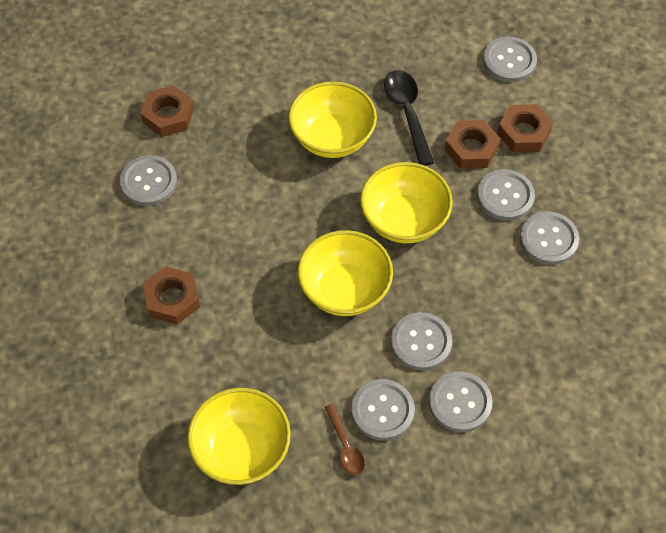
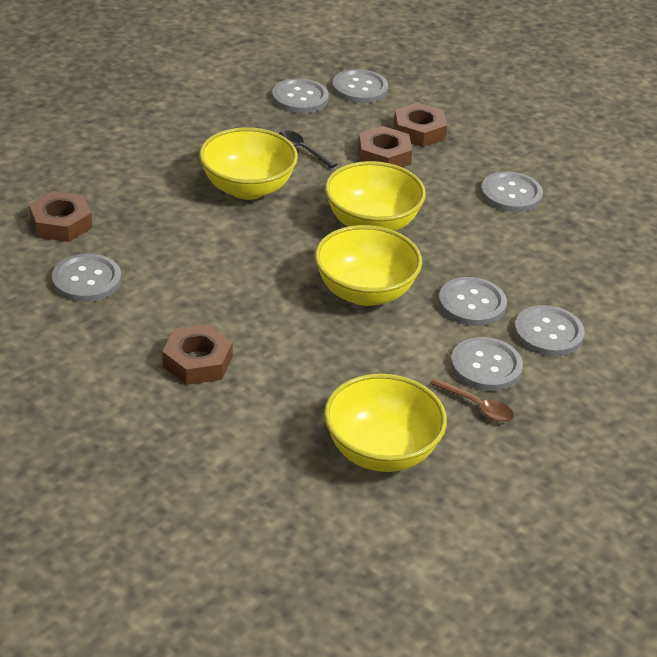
camera: 35 degrees left, 20 degrees down
(407, 113) = (302, 150): black spoon -> black spoon, size x0.60
(505, 196) = (445, 178): grey button -> grey button (300, 98)

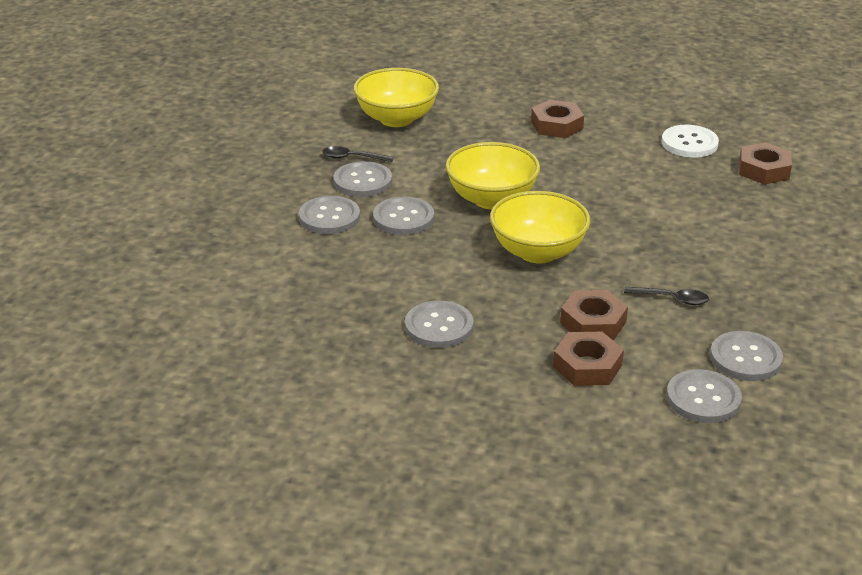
camera: 155 degrees right, 5 degrees down
(87, 280) = (689, 143): grey button -> white button
(247, 188) = (671, 245): yellow bowl -> none
(477, 406) = (352, 158): brown spoon -> black spoon

